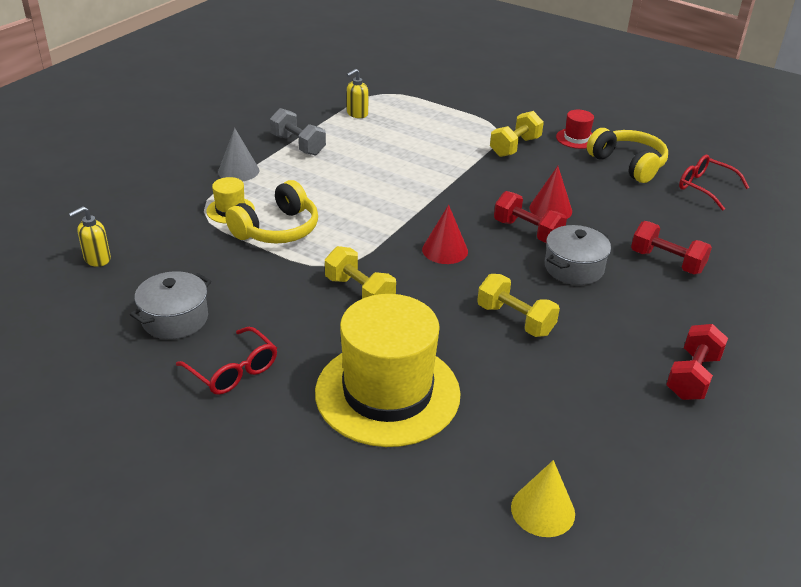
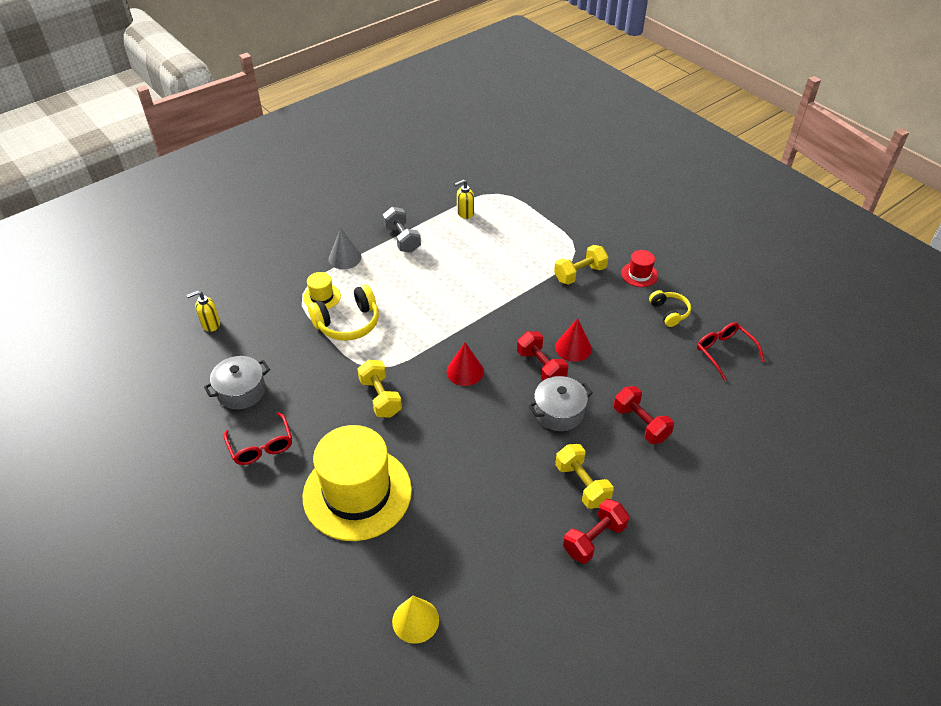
camera: 20 degrees right, 10 degrees up
(515, 320) = (484, 451): yellow dumbbell -> yellow dumbbell (582, 484)
(628, 164) = (669, 312): yellow headphones -> yellow headphones, size x0.61

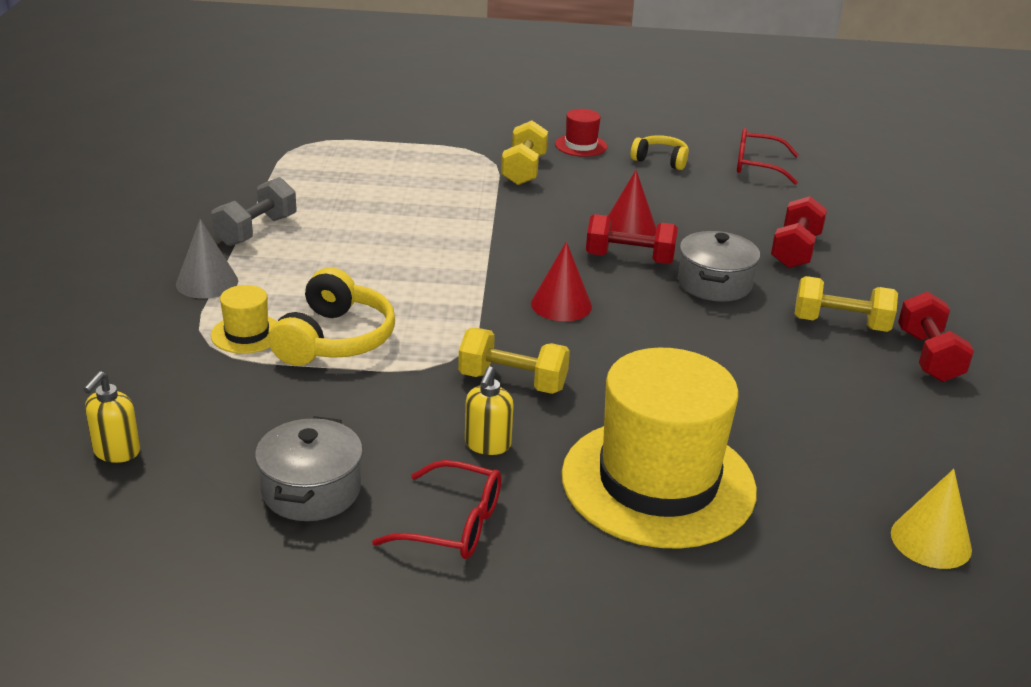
camera: 50 degrees left, 15 degrees down
(402, 239) = (256, 231): grey dumbbell -> grey dumbbell turned 75 degrees counterclockwise
(465, 213) = (296, 176): yellow soap dispenser -> yellow soap dispenser (487, 445)
(640, 424) = (795, 251): red dumbbell -> red dumbbell turned 75 degrees counterclockwise

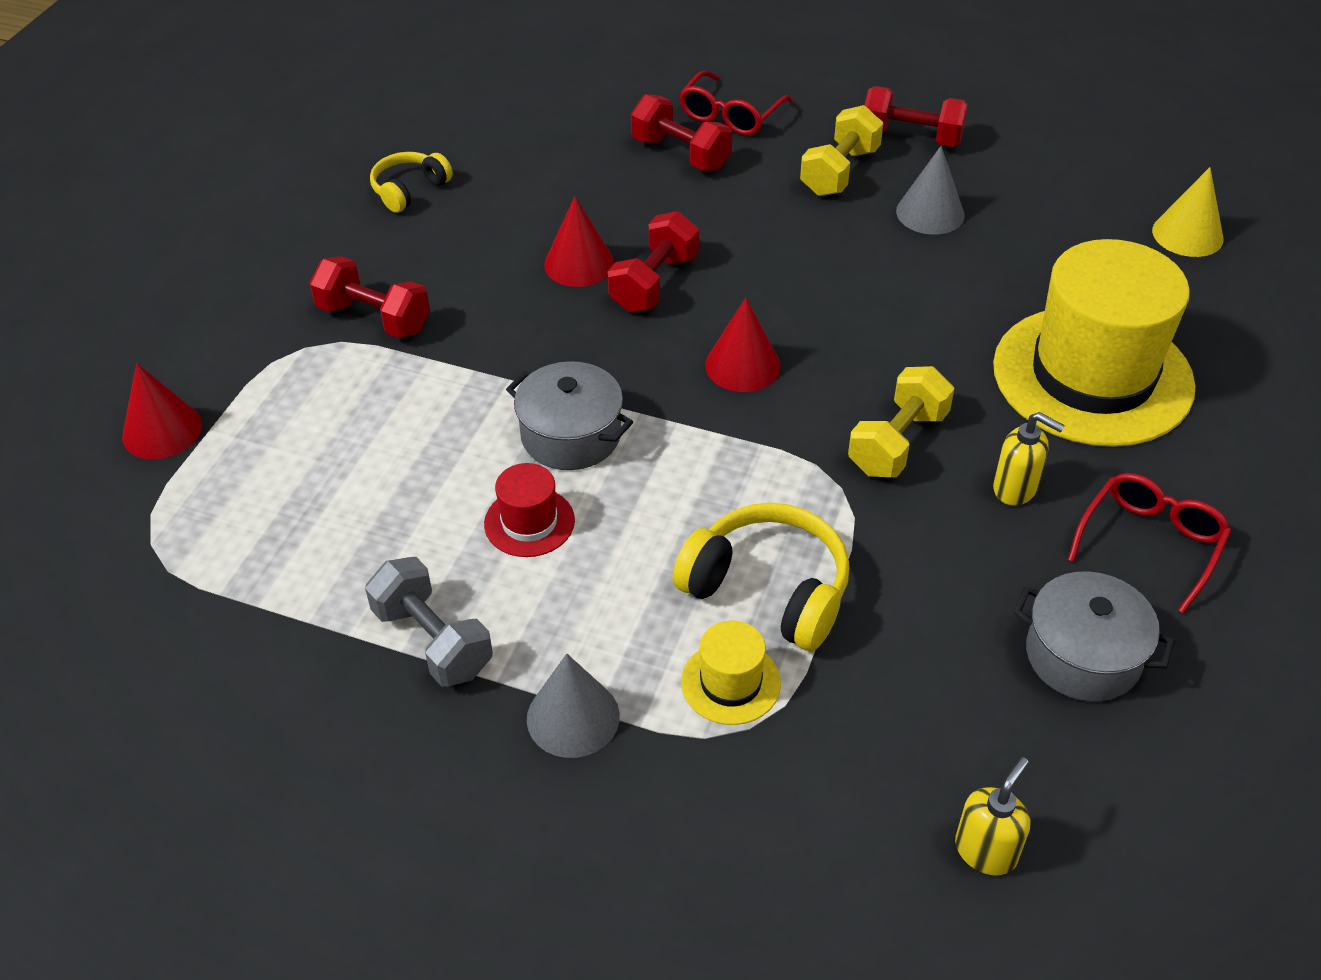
camera: 70 degrees left, 15 degrees up
(116, 452) = (986, 850): yellow soap dispenser -> yellow soap dispenser turned 90 degrees counterclockwise
(392, 130) = (162, 430): none -> red cone
(524, 170) = (374, 318): yellow dumbbell -> red dumbbell
(581, 145) = (327, 248): red hat -> red hat (529, 522)
(714, 283) = (732, 233): grey pot -> grey pot (571, 435)
(757, 166) = (464, 119): red glasses -> red glasses (730, 116)
(824, 375) = (930, 213): none -> grey cone

